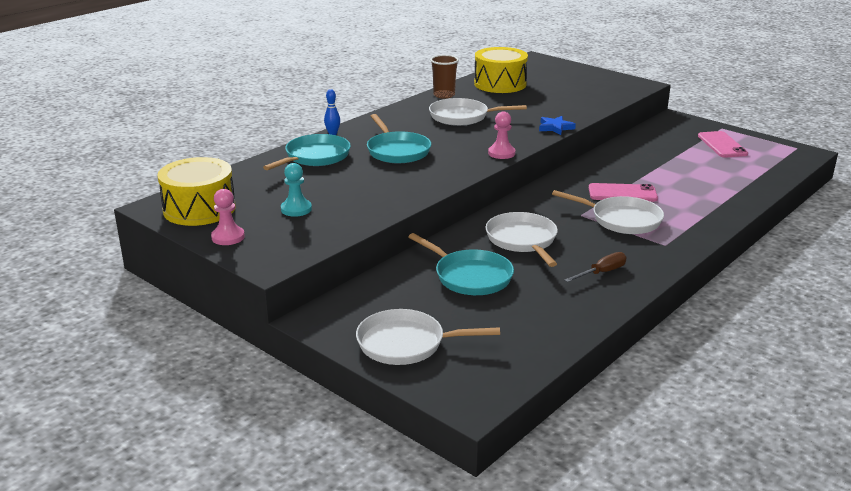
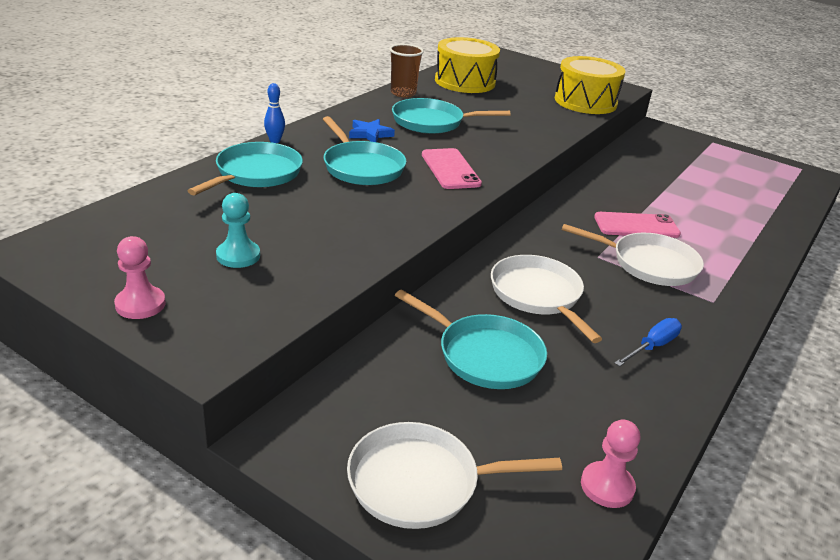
camera: 10 degrees left, 5 degrees up
(199, 209) = (96, 255): yellow drum -> yellow drum (585, 102)
(462, 117) = (432, 122): white pan -> turquoise pan
(501, 153) = (492, 173): pink pawn -> pink pawn (607, 486)
(555, 128) = (545, 140): blue star -> blue star (370, 134)
(602, 272) = (652, 346): brown screwdriver -> blue screwdriver
(722, 145) = (721, 163): pink phone -> pink phone (450, 169)

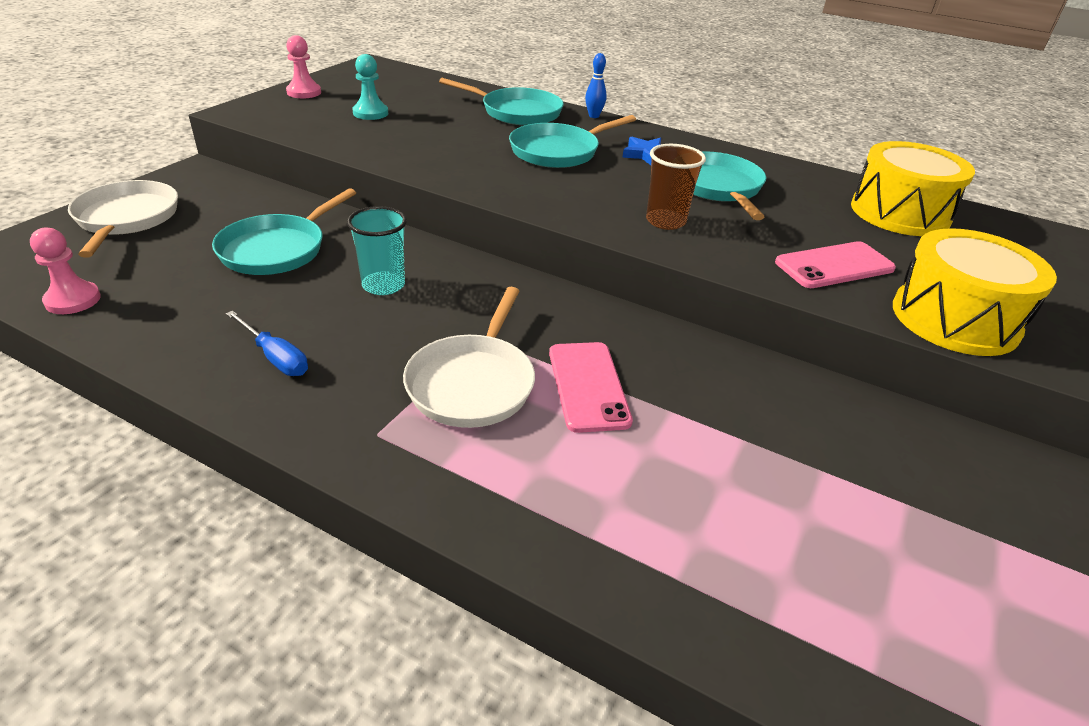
camera: 85 degrees right, 5 degrees up
(403, 93) = (796, 172): brown cup -> brown cup (665, 221)
(450, 169) = (583, 195): pink phone -> pink phone (834, 266)
(538, 295) = (383, 285): white pan -> turquoise cup

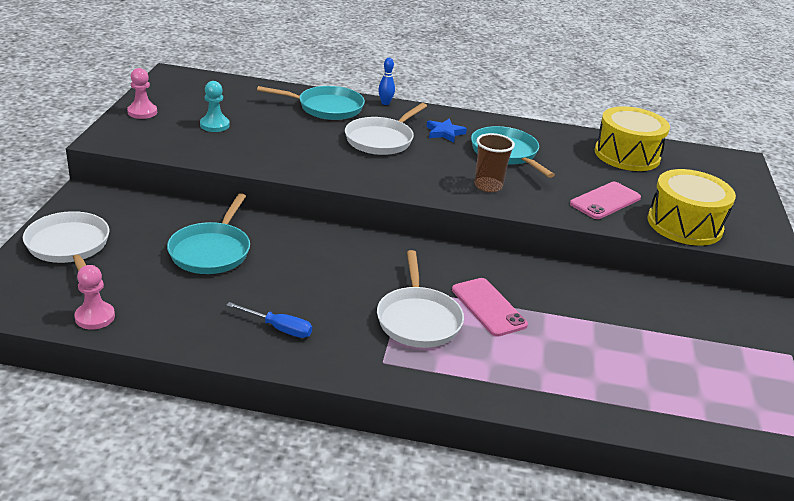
camera: 20 degrees left, 5 degrees down
(383, 285) = (311, 264): turquoise cup -> none
(558, 151) = (381, 140): turquoise pan -> white pan

